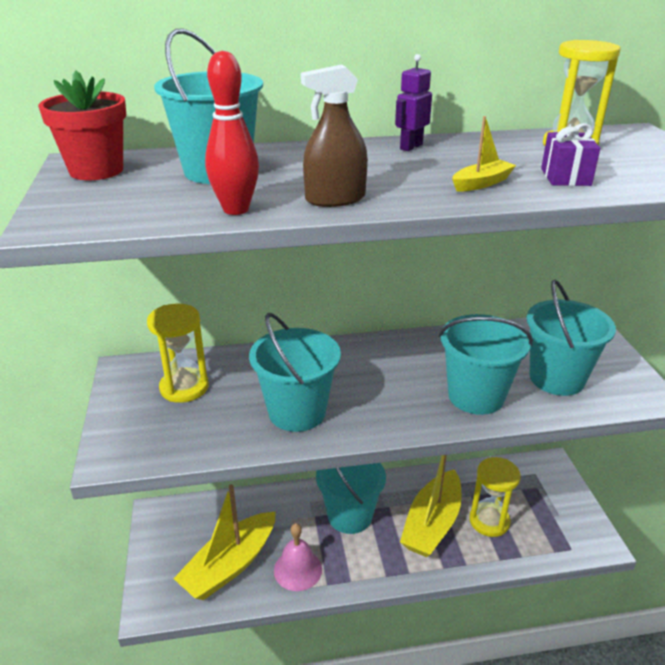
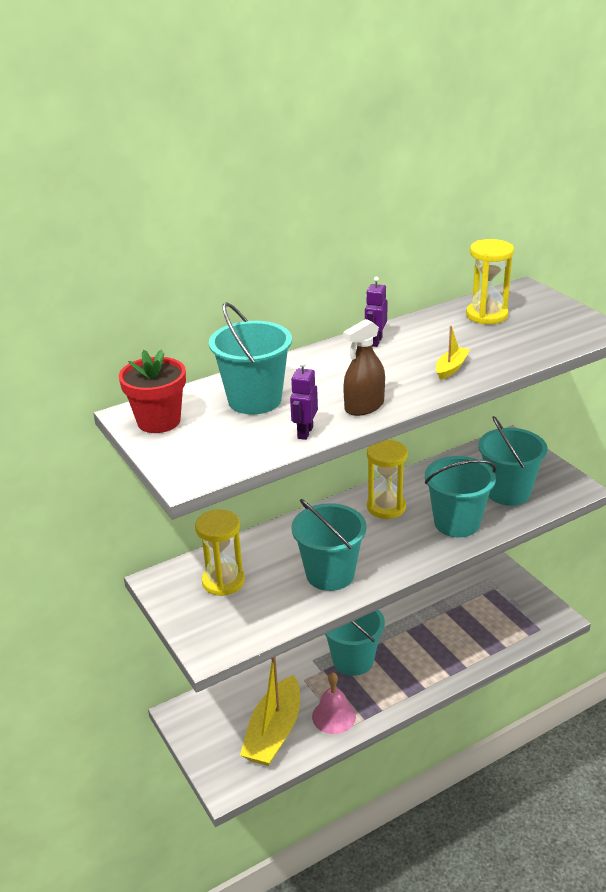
camera: 20 degrees left, 0 degrees up
(236, 209) = (305, 432): red bowling pin -> purple robot
(432, 524) = (424, 644): yellow boat -> none
(489, 521) = (468, 628): yellow hourglass -> yellow hourglass (386, 507)
(565, 177) = (502, 349): purple gift -> none

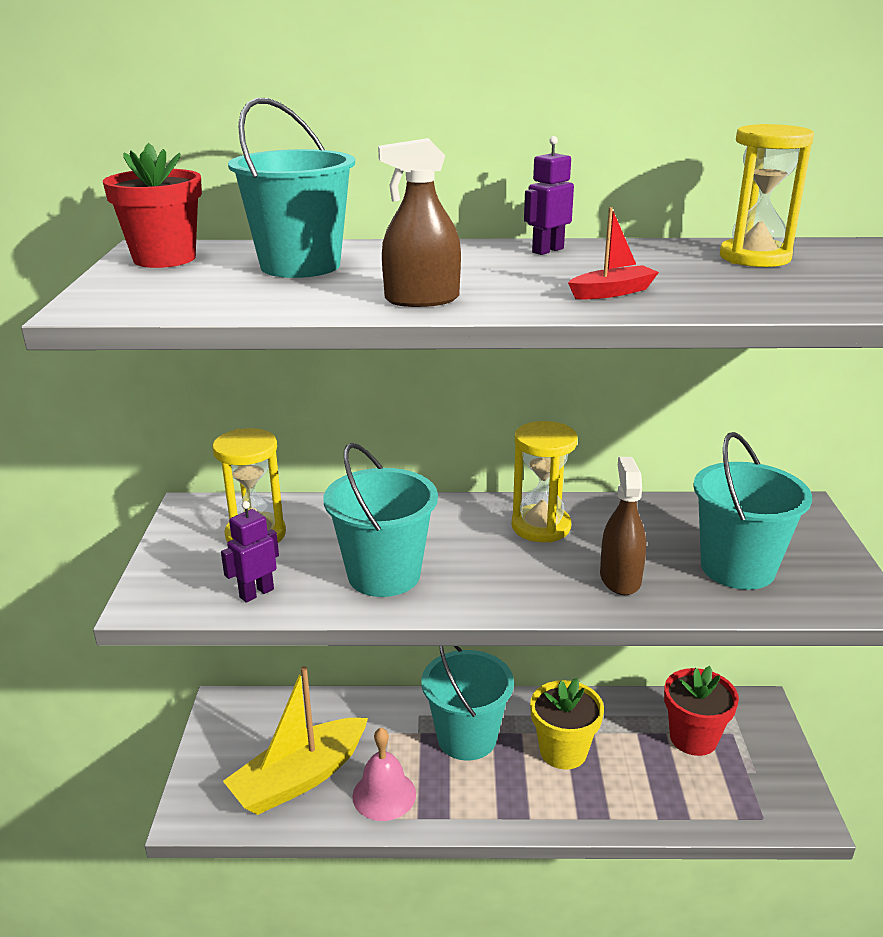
camera: 30 degrees right, 5 degrees down
(305, 432) = (300, 304): purple robot -> purple robot (256, 593)
(413, 642) = (563, 751): none -> yellow flower pot
(451, 368) = (612, 292): yellow boat -> red boat
(457, 523) = (620, 578): turquoise bucket -> brown spray bottle
(476, 601) = (693, 738): none -> red flower pot

